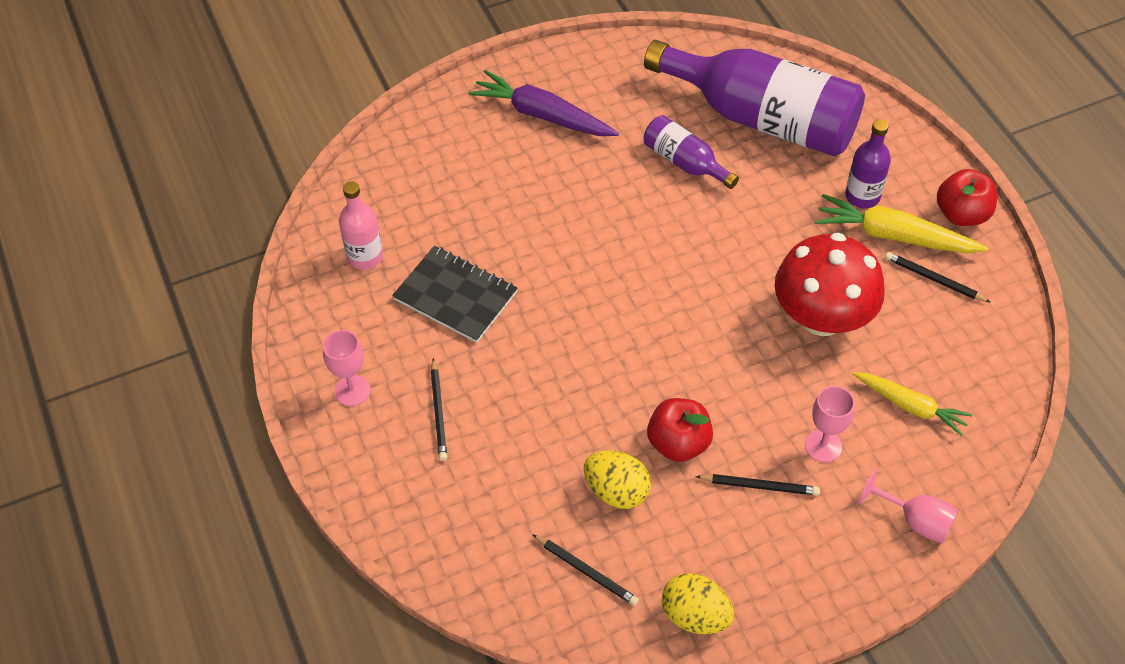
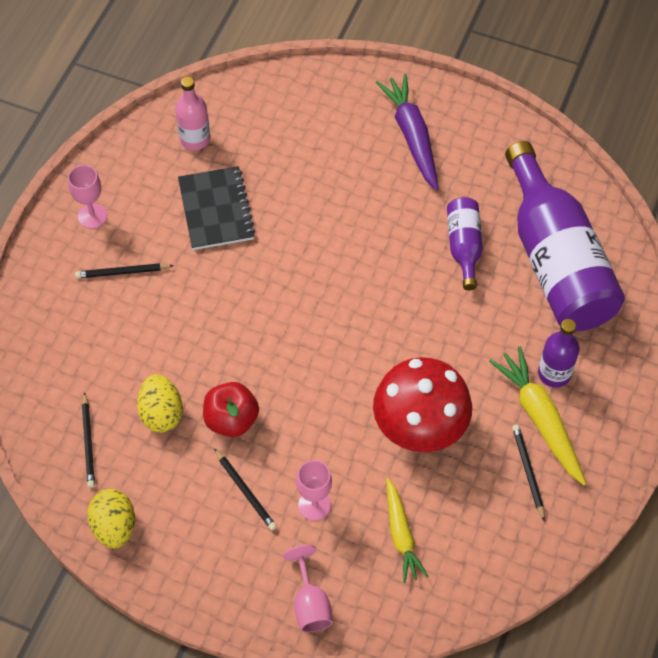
camera: 45 degrees right, 5 degrees up
(438, 412) = (122, 272): black pencil -> black pencil turned 45 degrees clockwise
(961, 214) = (608, 447): red apple -> none

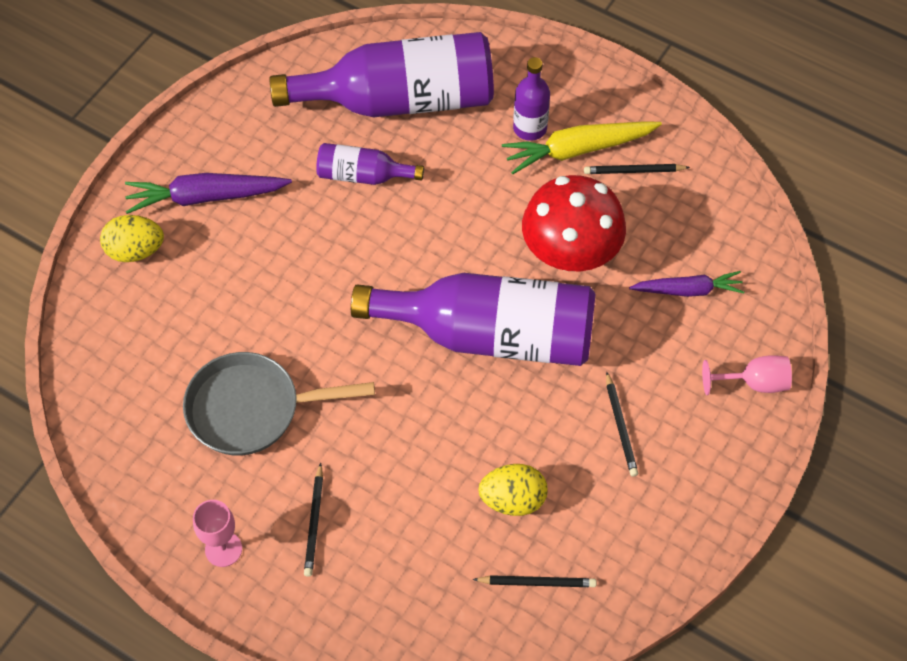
camera: 80 degrees left, 0 degrees up
(114, 527) = (646, 564): yellow egg -> yellow egg (135, 251)
(195, 139) = (141, 419): pink bottle -> none
(216, 210) = (251, 409): black notebook -> grey pan
(231, 420) = (533, 429): red apple -> none
(245, 491) = (620, 426): black pencil -> black pencil turned 105 degrees clockwise
(314, 505) = (645, 363): pink goblet -> none
(319, 373) = (490, 335): none -> purple bottle
(401, 535) = (688, 290): yellow carrot -> purple carrot

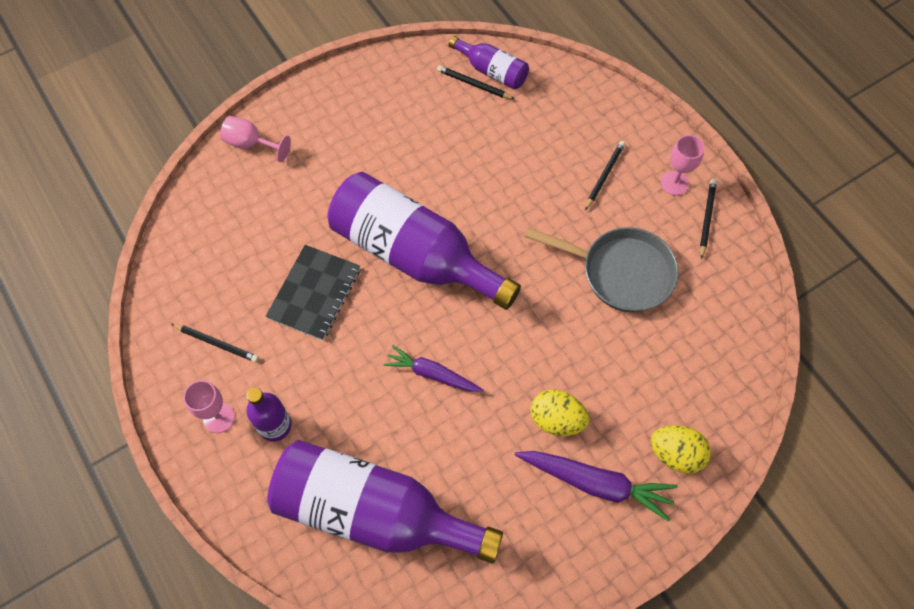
camera: 155 degrees left, 5 degrees up
(363, 175) = (445, 442): purple bottle -> purple bottle (492, 71)
(513, 500) = (462, 137): yellow egg -> yellow egg (556, 419)
(570, 253) = (314, 293): red mushroom -> black notebook
(578, 150) = (248, 384): yellow carrot -> none
(585, 114) = (219, 418): none -> pink goblet
(620, 426) = (361, 153): black pencil -> black pencil (707, 218)
(688, 290) = (247, 226): purple carrot -> purple carrot (432, 374)

